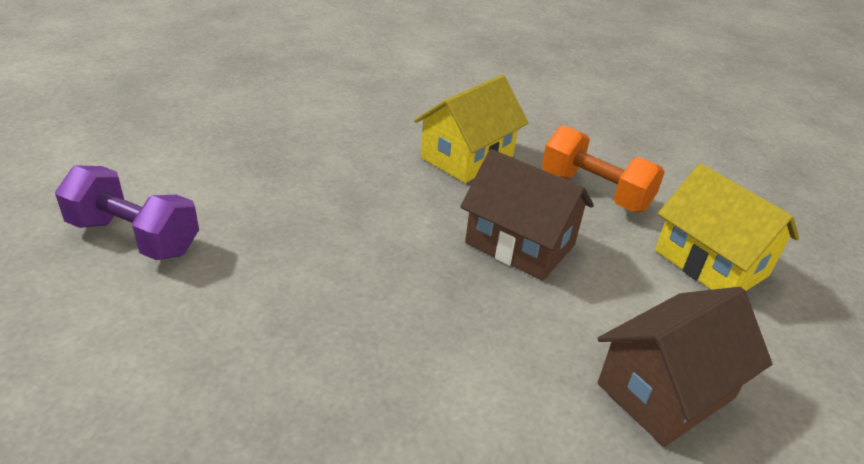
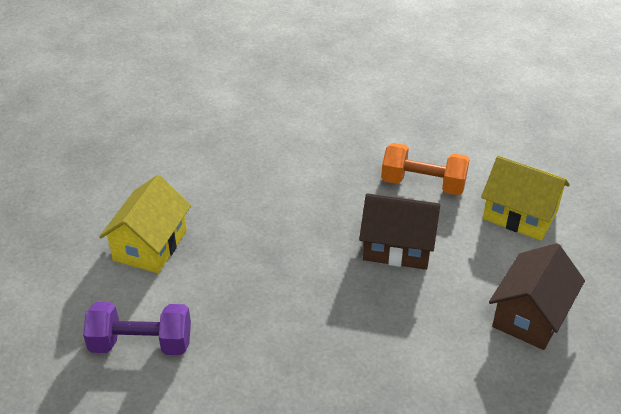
camera: 20 degrees left, 5 degrees up
(467, 157) = (321, 186): yellow house -> yellow house (150, 245)

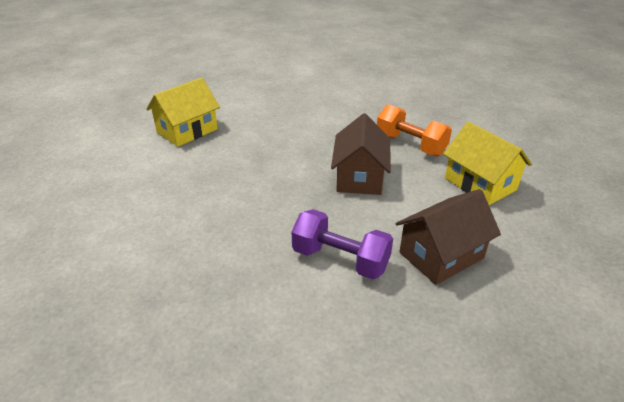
camera: 25 degrees right, 5 degrees down
(141, 344) = (128, 181): purple dumbbell -> purple dumbbell (340, 260)
(398, 247) = (360, 177): brown house -> brown house turned 60 degrees clockwise

